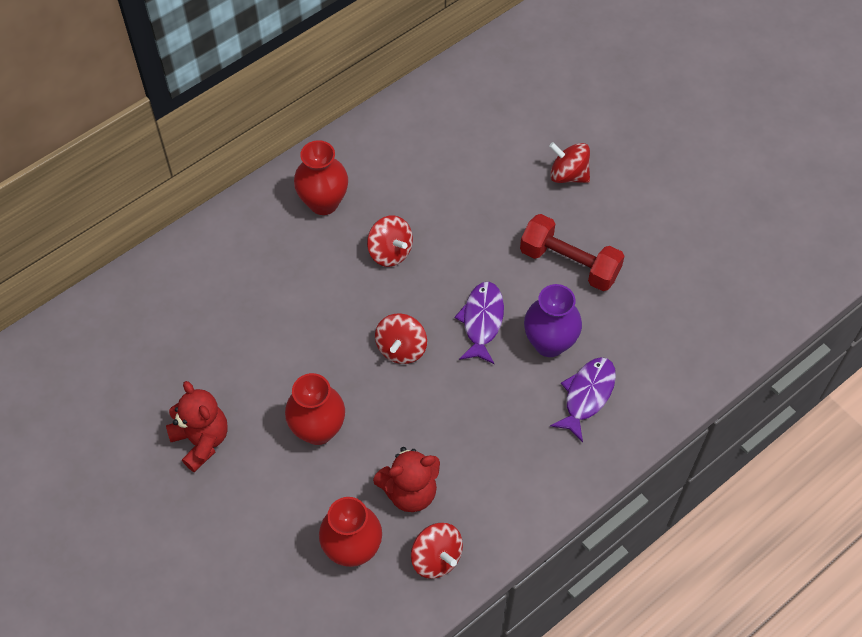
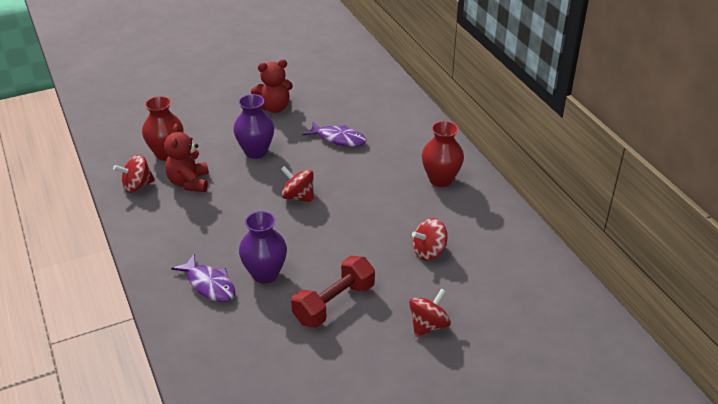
camera: 105 degrees right, 20 degrees down
(318, 430) = (256, 152): red vase -> purple vase
(390, 252) = (384, 205): red spinning top -> red spinning top (429, 252)
(482, 321) = (302, 241): purple fish -> purple fish (338, 139)

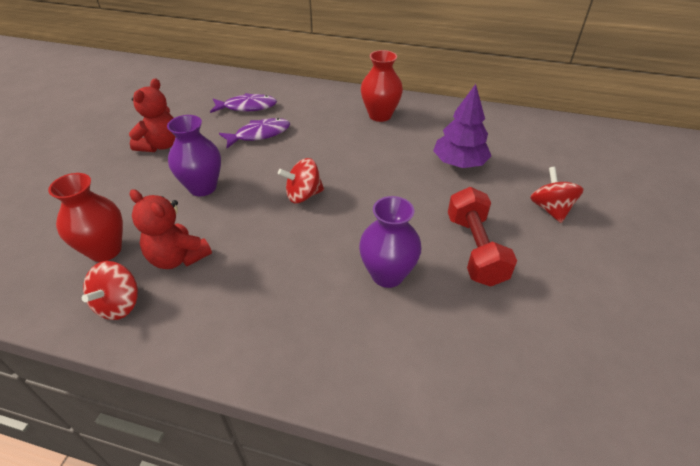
camera: 50 degrees left, 5 degrees up
(209, 285) = (359, 329): purple fish -> purple fish (247, 107)
(429, 252) = (459, 163): red spinning top -> purple tree

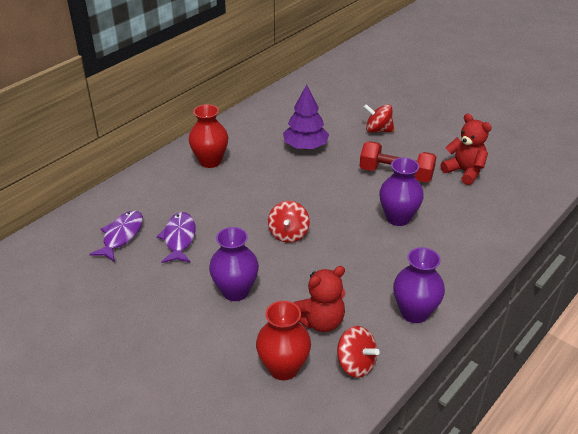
camera: 65 degrees left, 5 degrees down
(160, 145) = (140, 310): red teddy bear -> red teddy bear (464, 171)
(217, 337) = (414, 312): none -> purple vase

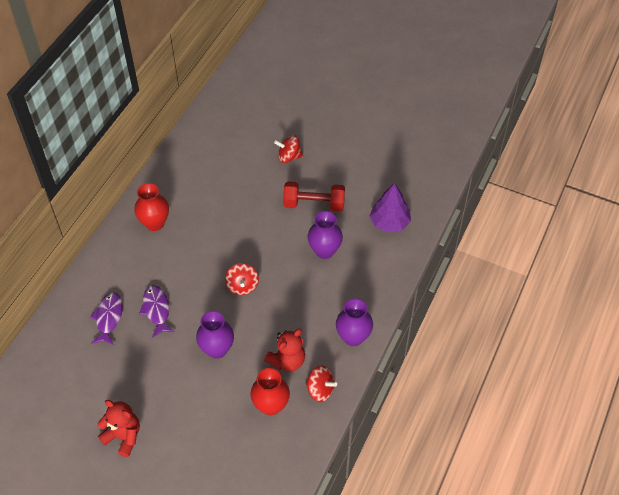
camera: 15 degrees left, 15 degrees up
(305, 146) = (231, 189): purple tree -> purple tree (389, 222)
(464, 171) = (368, 190): red teddy bear -> red teddy bear (123, 436)

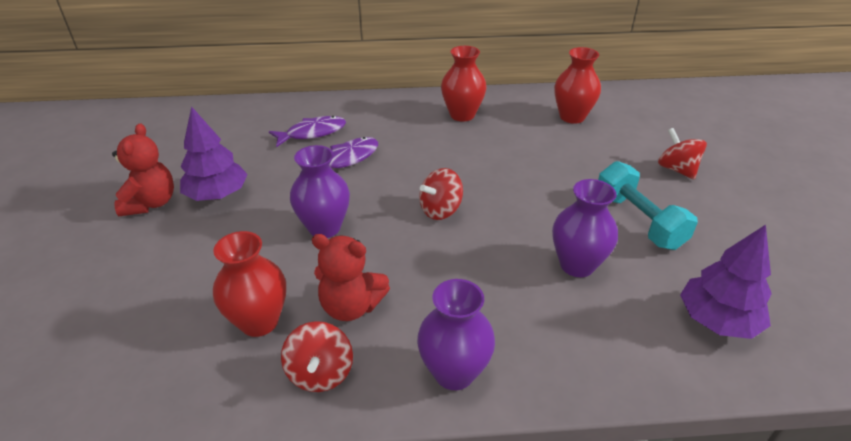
camera: 60 degrees right, 15 degrees down
(142, 396) = (217, 195): none -> purple tree
(204, 168) = (572, 117): none -> red vase
(314, 204) = (638, 221): red dumbbell -> turquoise dumbbell

